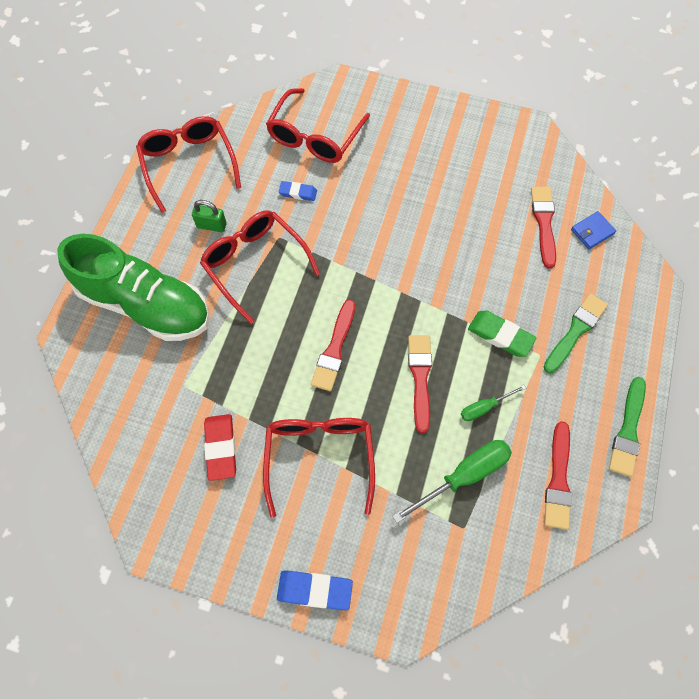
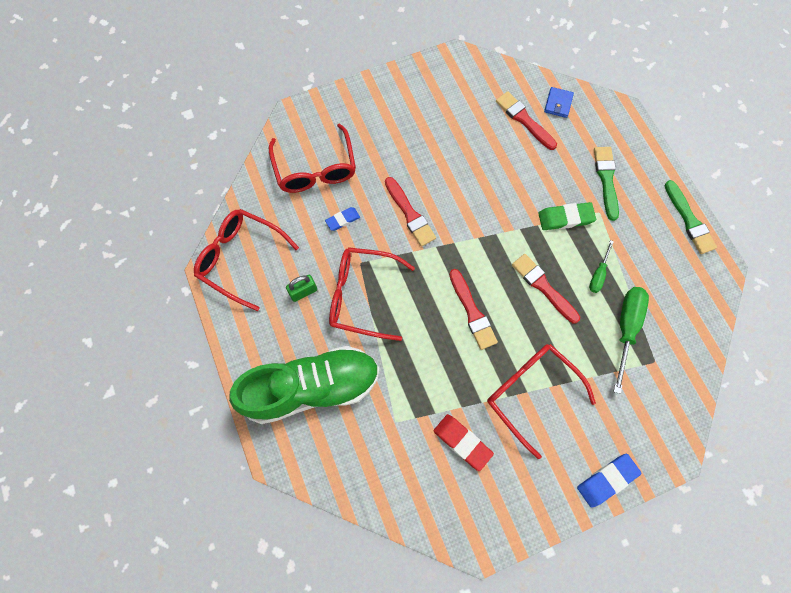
camera: 40 degrees left, 5 degrees up
(558, 479) = (679, 284): red brush -> red brush (410, 214)

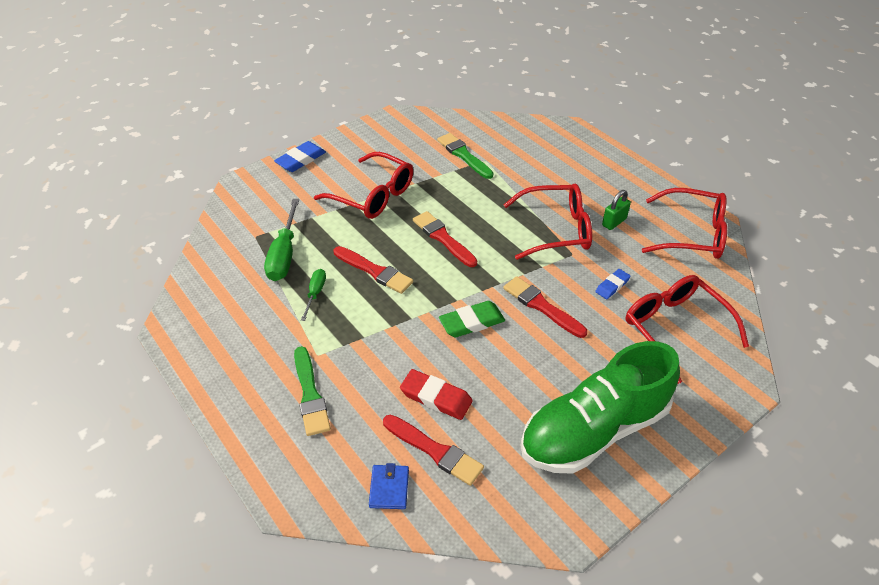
camera: 165 degrees right, 25 degrees down
(312, 388) = (565, 166): green shoe -> green shoe (594, 430)
(462, 442) = (425, 159): red eraser -> red eraser (436, 397)
(565, 218) = (358, 339): green eraser -> green eraser (472, 322)
(689, 220) = (203, 369): green brush -> green brush (463, 155)

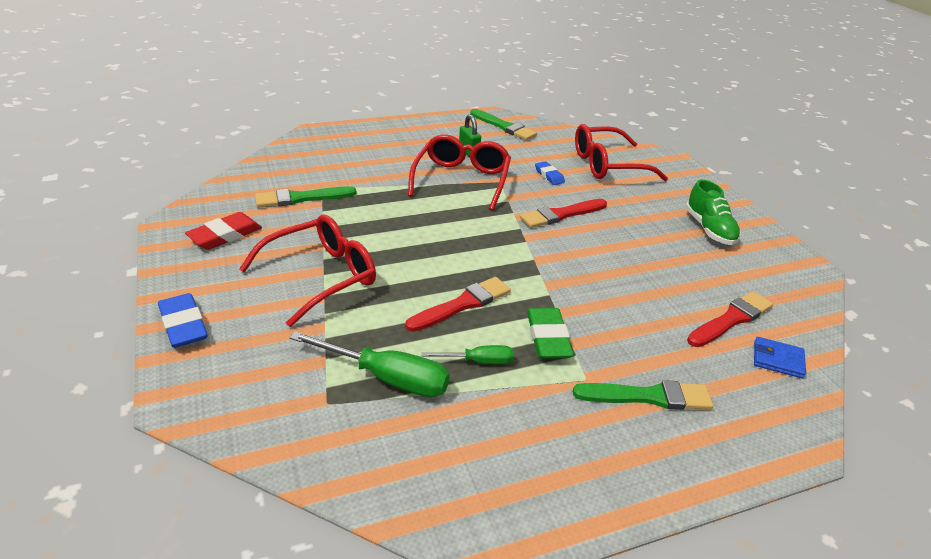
camera: 75 degrees left, 10 degrees down
(315, 293) = (478, 361): green screwdriver -> green screwdriver turned 150 degrees clockwise
(436, 397) = (664, 303): red eraser -> red eraser (225, 235)
(443, 238) = (434, 245): red brush -> none
(472, 322) = (568, 257): green eraser -> green eraser (548, 337)
(594, 430) = (709, 229): green shoe -> green shoe, size x0.52
(692, 234) = (504, 127): red glasses -> green brush

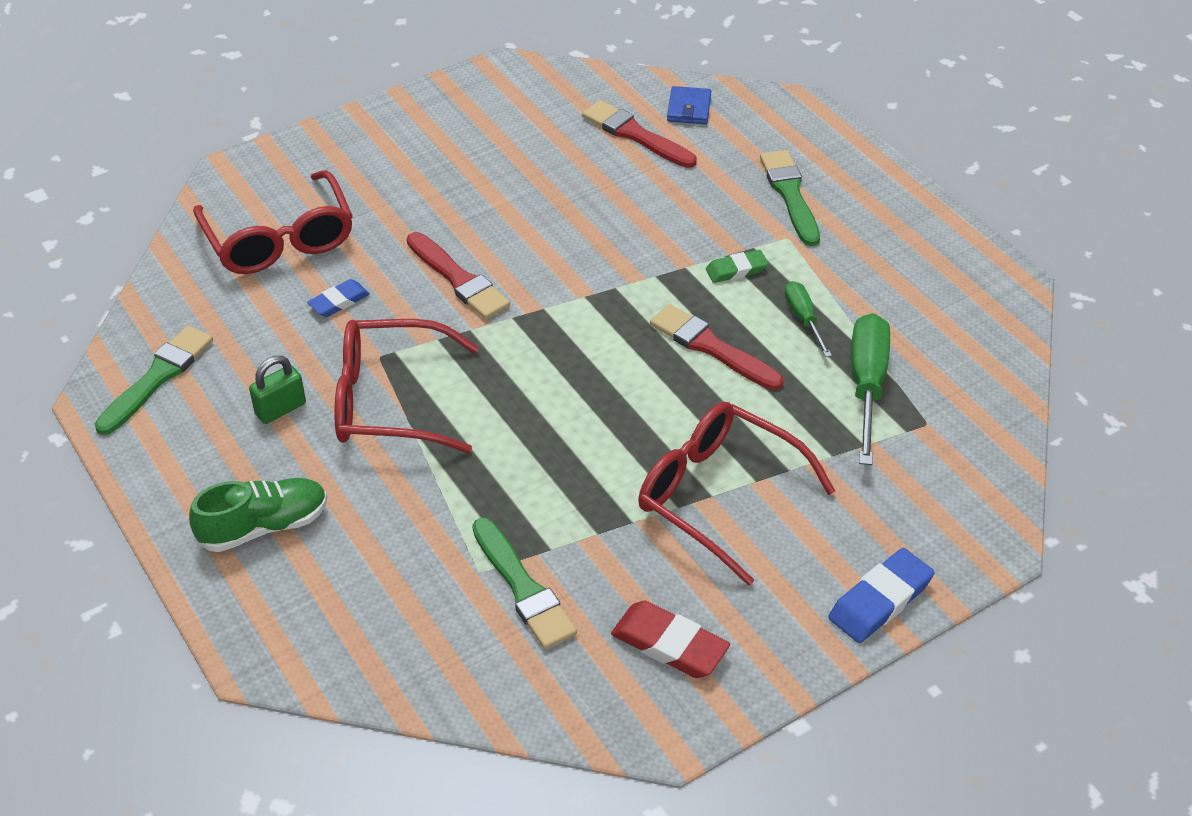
camera: 100 degrees left, 10 degrees up
(548, 337) = (736, 270): green eraser -> green eraser, size x0.63
(709, 229) = (443, 142): green shoe -> green shoe (264, 526)

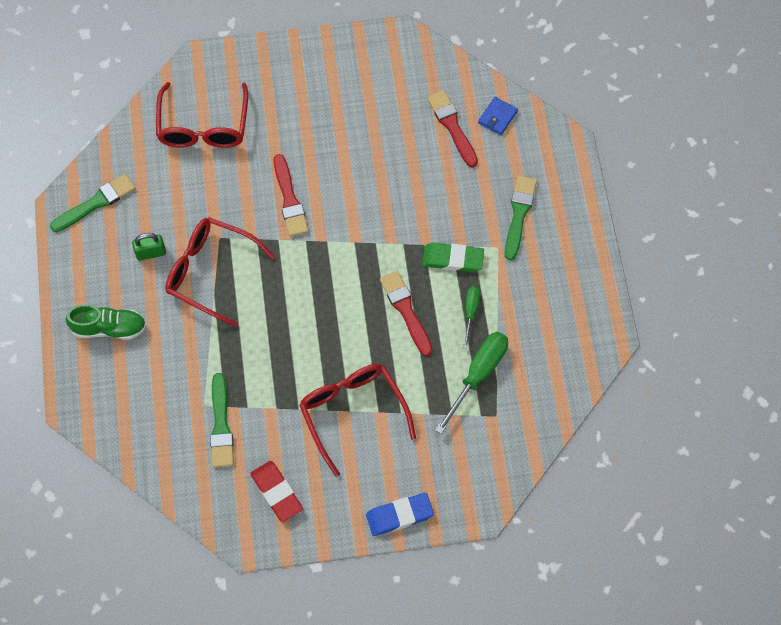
camera: 25 degrees right, 20 degrees up
(339, 301) = (215, 188): blue eraser -> none
(736, 270) = (452, 259): green eraser -> green eraser, size x1.58

